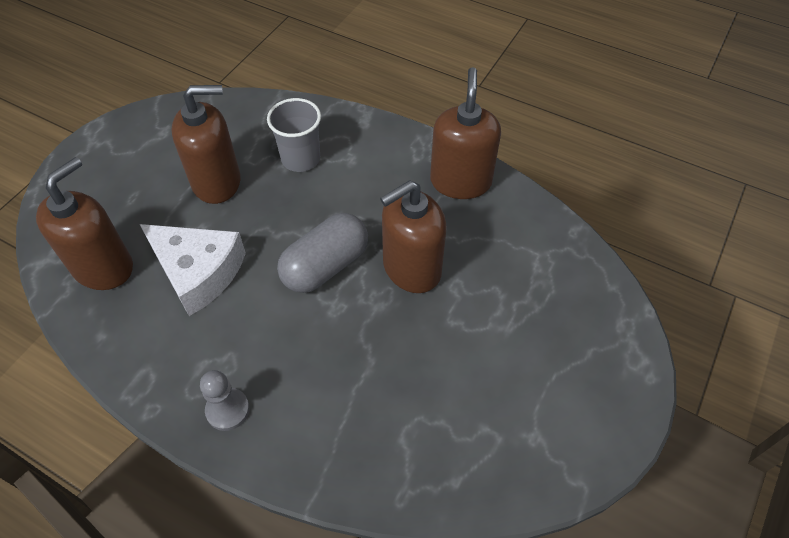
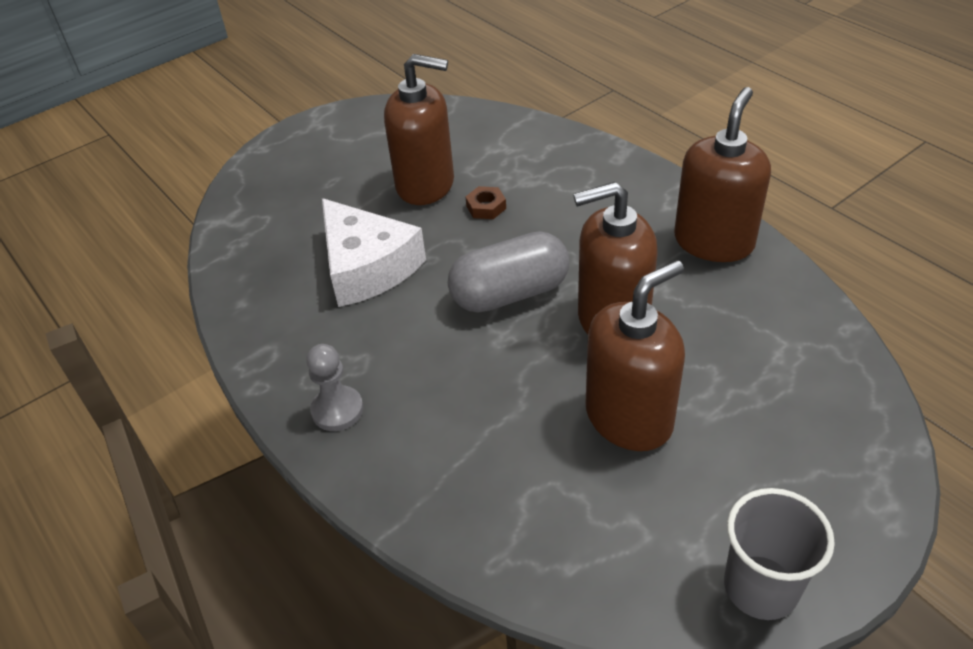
camera: 25 degrees right, 10 degrees down
(103, 267) = (273, 240): brown soap dispenser -> brown soap dispenser (629, 417)
(276, 191) = (486, 207): none -> brown nut
(301, 159) = (528, 180): grey cup -> grey cup (760, 587)

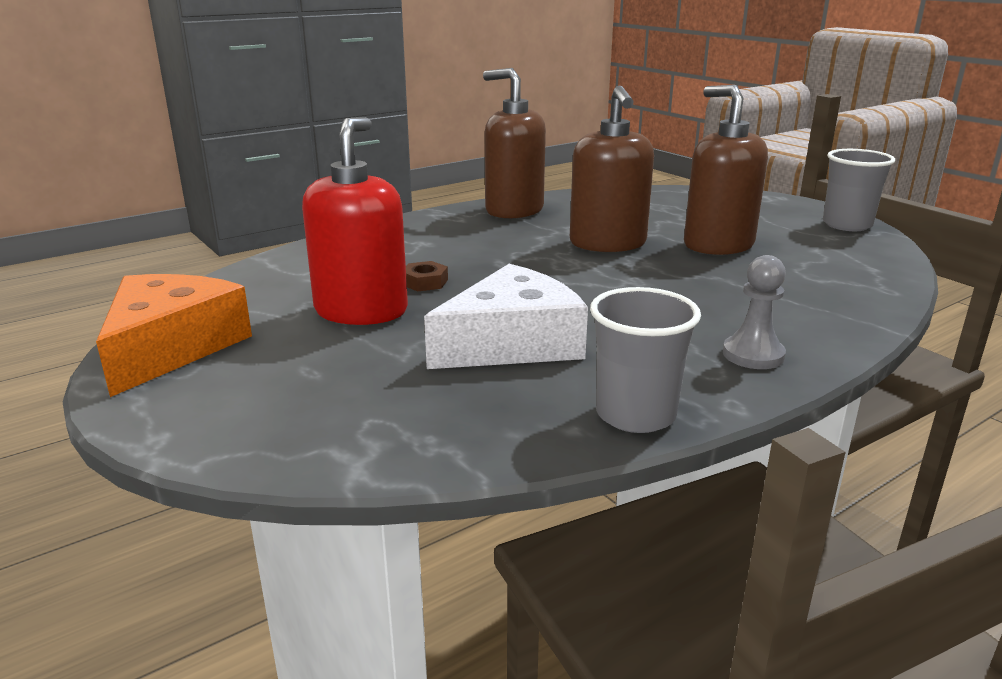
camera: 90 degrees left, 20 degrees down
(253, 333) = (635, 415): none -> grey cup
(368, 121) = (171, 347): none -> orange cheese
(425, 185) = (361, 311): brown soap dispenser -> red soap dispenser
(510, 294) = (570, 276): grey capsule -> none

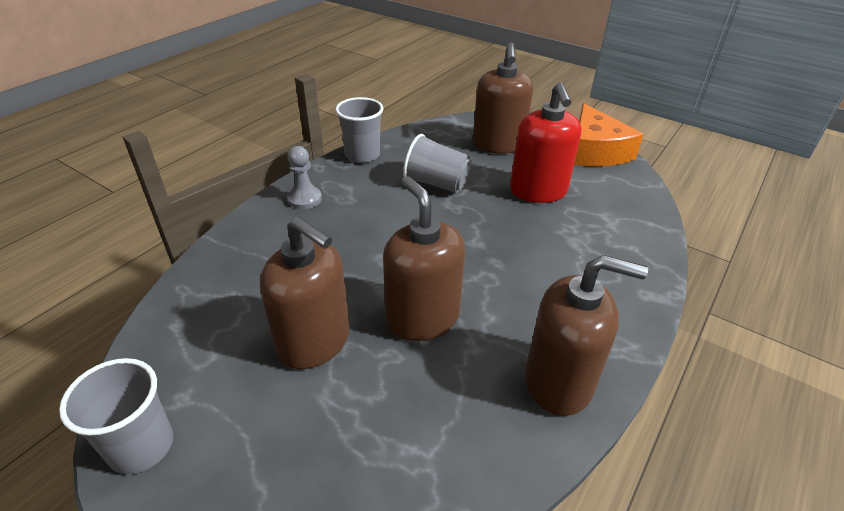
camera: 160 degrees right, 15 degrees up
(329, 389) = (498, 144): none -> brown soap dispenser
(425, 282) = (529, 225): brown nut -> none
(512, 343) = (436, 183): white cheese -> grey cup

